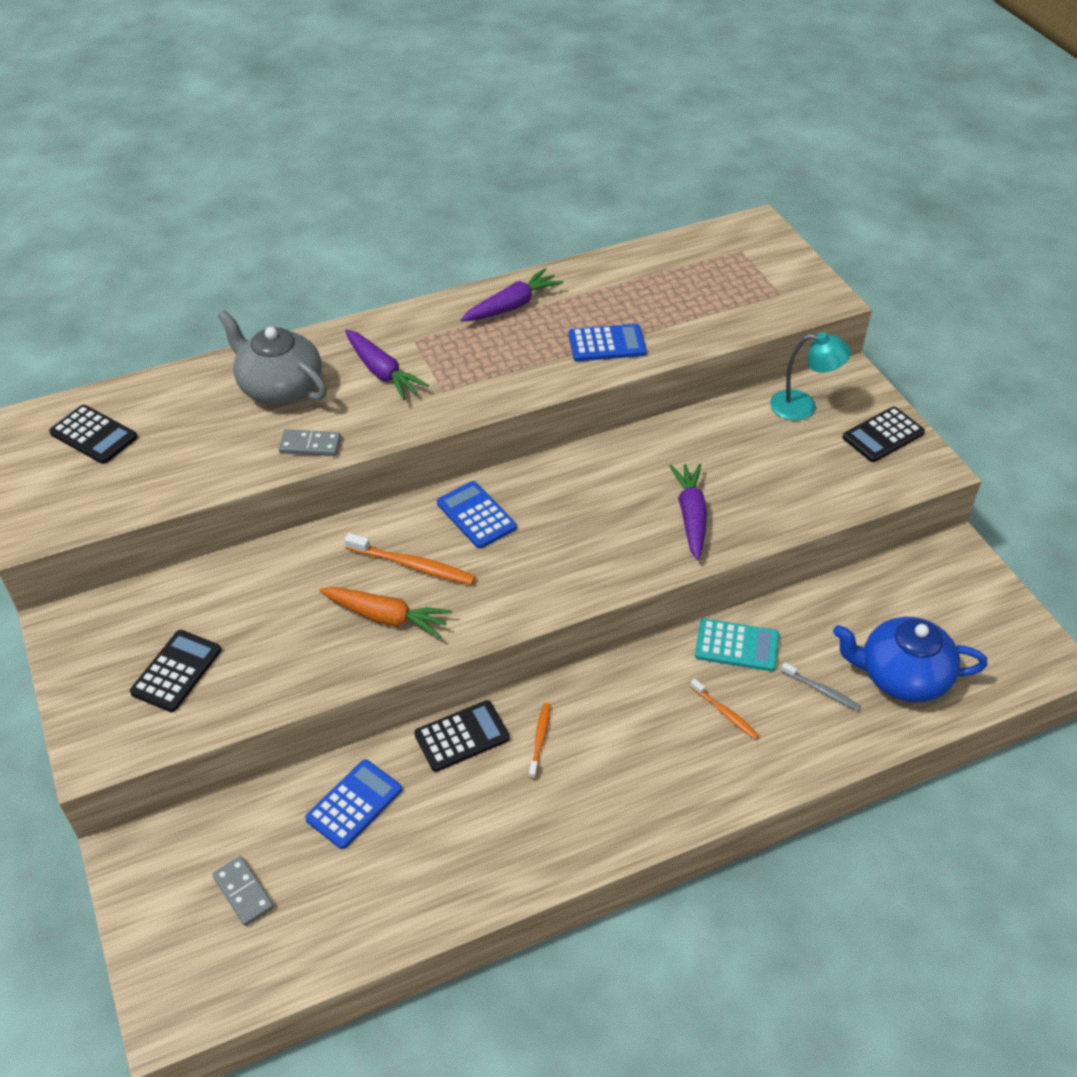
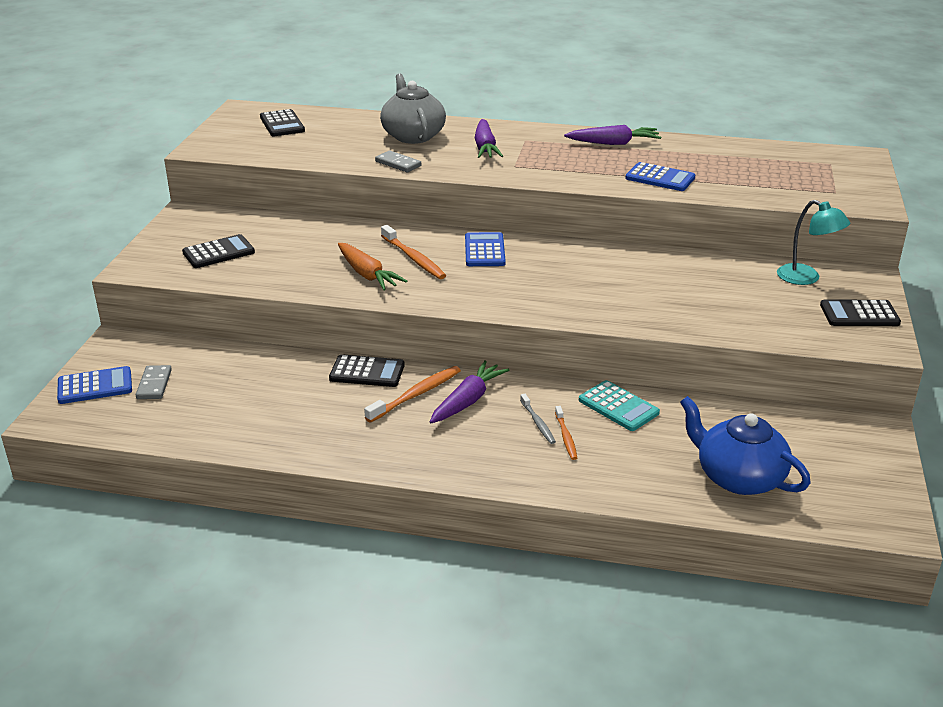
camera: 35 degrees right, 15 degrees down
(354, 804) = (263, 374): blue calculator -> blue calculator (95, 386)
(540, 740) = (416, 395): orange toothbrush -> orange toothbrush, size x1.64
(691, 516) = (640, 302): purple carrot -> purple carrot (467, 401)
(821, 690) = (658, 457): grey toothbrush -> grey toothbrush (538, 423)

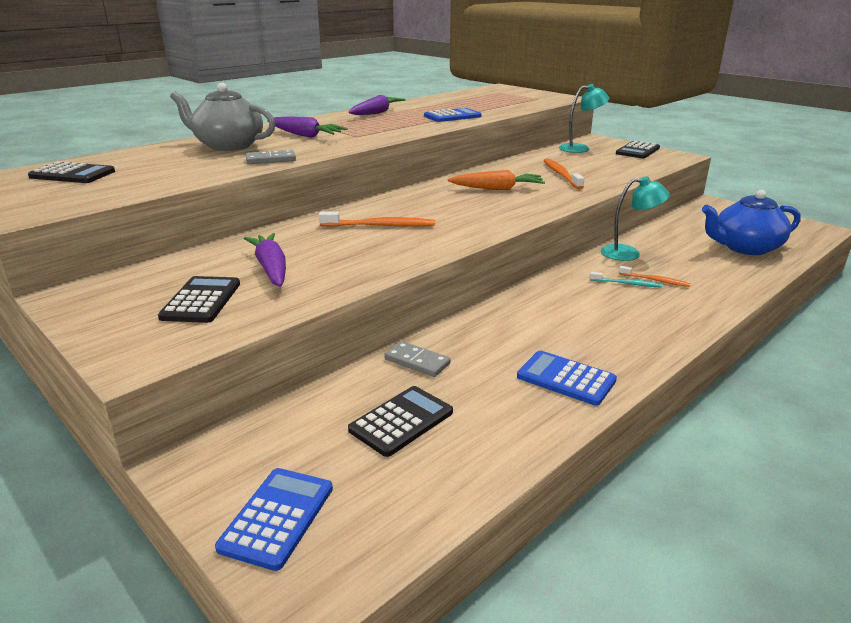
camera: 55 degrees left, 5 degrees down
(154, 384) = (337, 462): grey domino -> grey domino (417, 361)
(367, 274) = (377, 248): orange carrot -> orange carrot (497, 189)
(367, 372) = (472, 326): black calculator -> black calculator (401, 421)
(416, 395) = (536, 316): orange toothbrush -> orange toothbrush (561, 175)
(467, 401) = (568, 299): purple carrot -> purple carrot (271, 268)
(484, 250) = (410, 202): blue calculator -> blue calculator (566, 379)
(538, 423) = (626, 284): grey toothbrush -> turquoise toothbrush
(618, 406) = (628, 253): turquoise calculator -> turquoise lamp

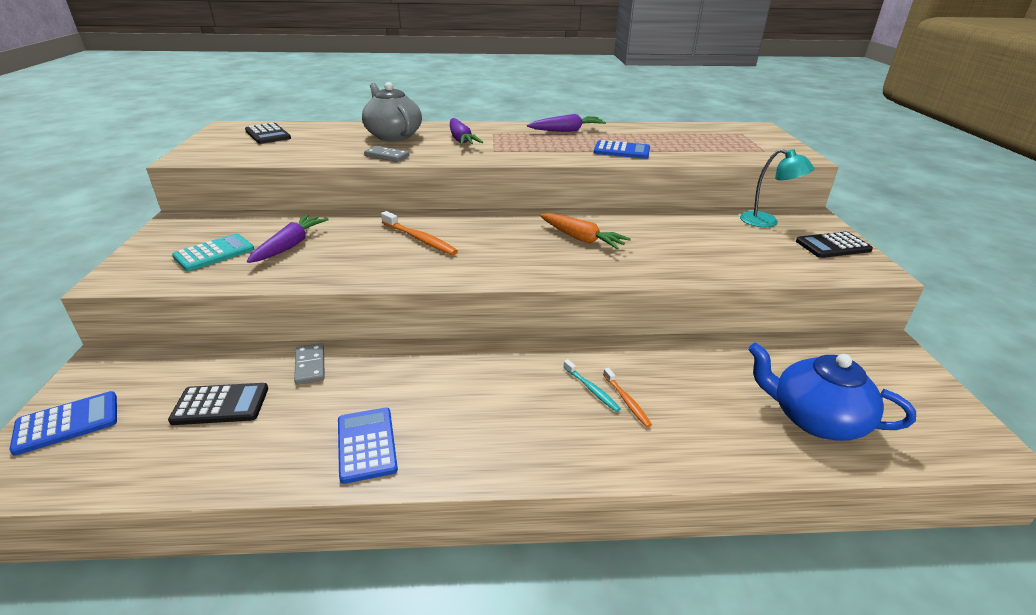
camera: 40 degrees right, 5 degrees up
(201, 300) = (214, 253): black calculator -> turquoise calculator
(561, 175) = (676, 245): orange toothbrush -> none
(628, 253) = (658, 359): turquoise lamp -> none

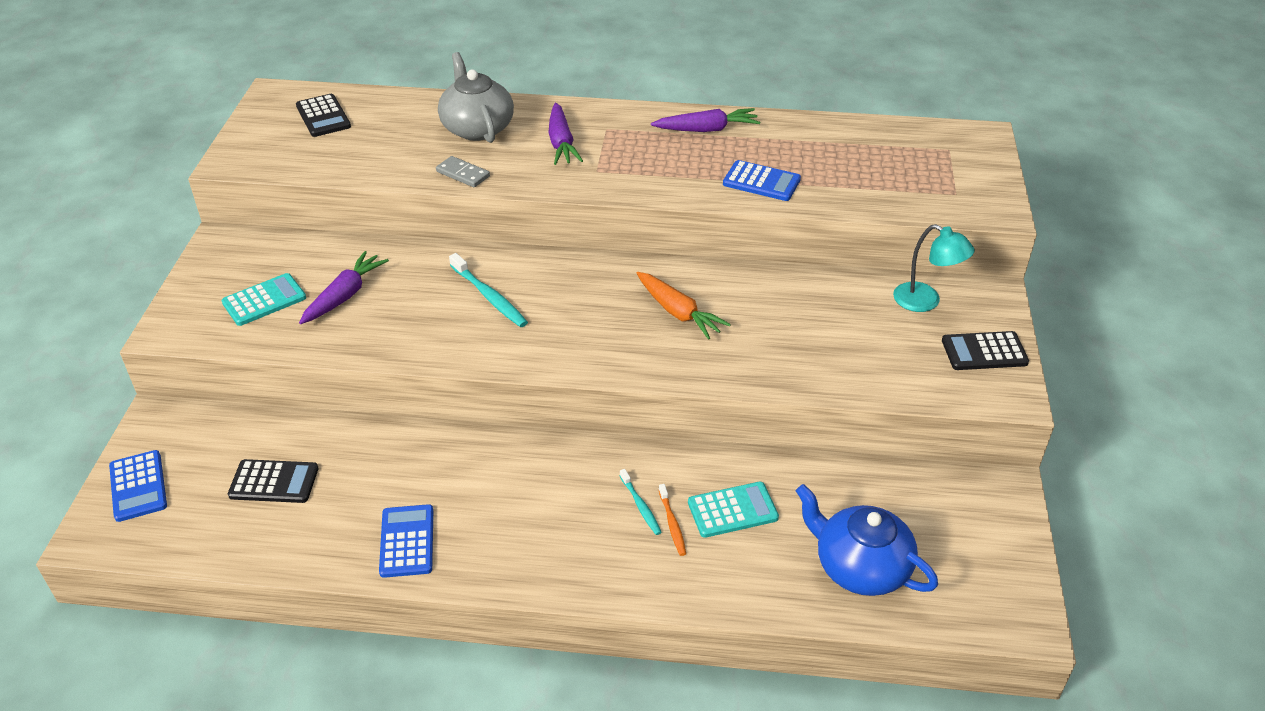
camera: 10 degrees right, 10 degrees up
(67, 423) = (138, 486): blue calculator -> blue calculator turned 90 degrees clockwise
(310, 366) = (360, 445): grey domino -> none
(419, 239) = (489, 296): orange toothbrush -> turquoise toothbrush
(676, 384) = (732, 510): none -> turquoise calculator

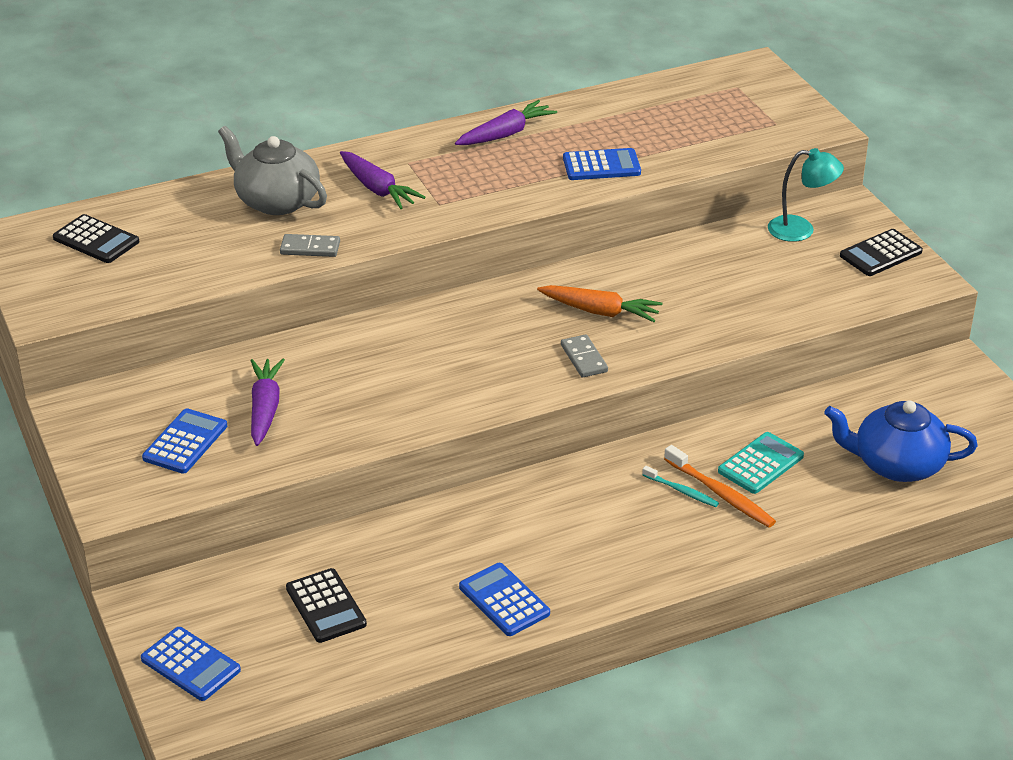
camera: 30 degrees left, 5 degrees down
(264, 300) = (185, 442): turquoise calculator -> blue calculator
(274, 482) = (326, 606): black calculator -> black calculator turned 90 degrees clockwise
(489, 296) = (411, 359): turquoise toothbrush -> none
(626, 349) = (584, 358): none -> grey domino
(672, 523) = (720, 494): orange toothbrush -> orange toothbrush, size x1.64

